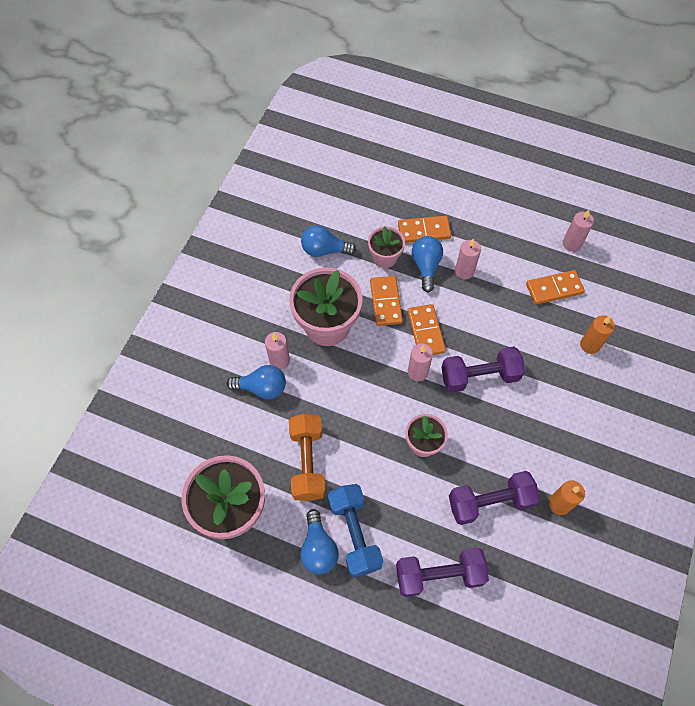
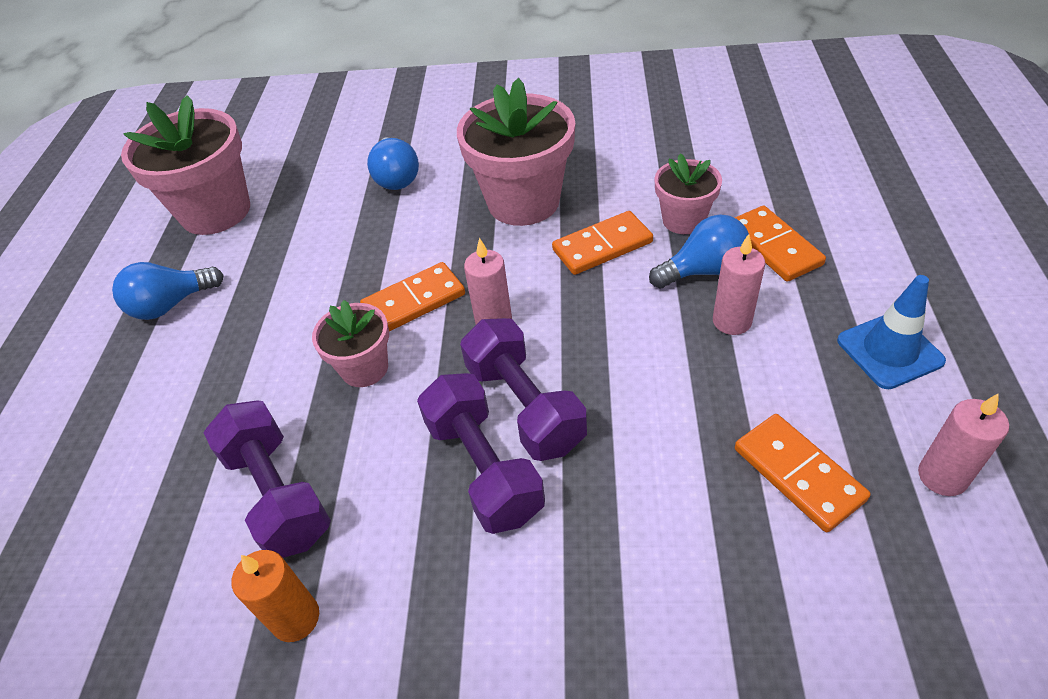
camera: 75 degrees right, 15 degrees down
(279, 361) = (444, 178): pink candle -> none
(307, 462) = (298, 253): orange dumbbell -> none
(324, 250) = (649, 158): blue light bulb -> none
(354, 533) = (197, 334): blue dumbbell -> none
(426, 331) = (575, 309): orange domino -> orange domino (414, 301)
(439, 575) = (137, 458): purple dumbbell -> purple dumbbell (484, 468)
(506, 224) = (889, 351): none -> blue traffic cone
(590, 345) = (700, 583): orange candle -> none

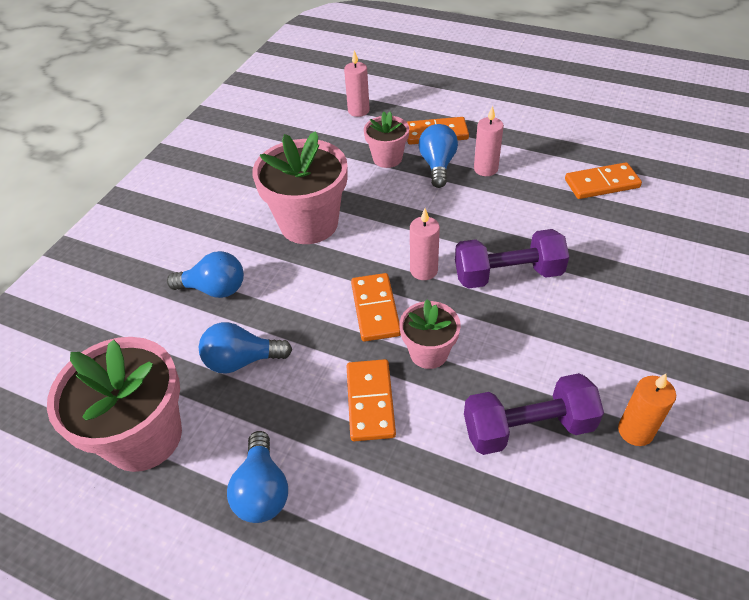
camera: 70 degrees left, 0 degrees up
(312, 232) = (242, 360): none -> blue light bulb
(484, 468) = (549, 307): purple dumbbell -> none
(602, 246) = (385, 199): orange domino -> orange domino (370, 401)
(889, 351) = (536, 126): blue traffic cone -> none
(942, 476) = (619, 141): pink candle -> pink candle (358, 111)

